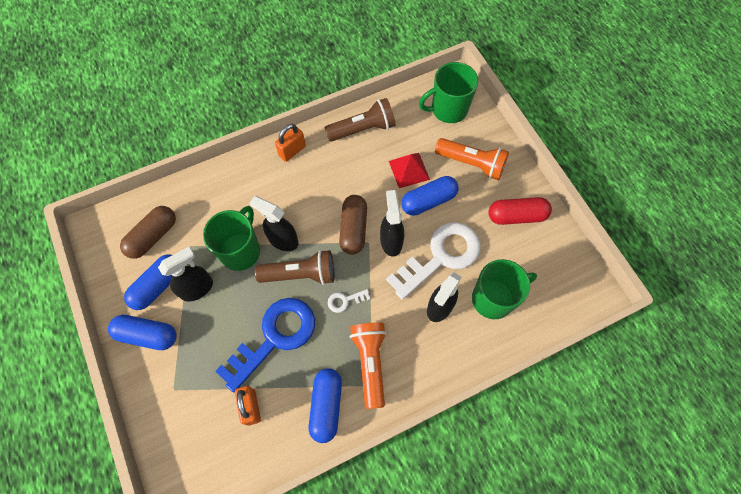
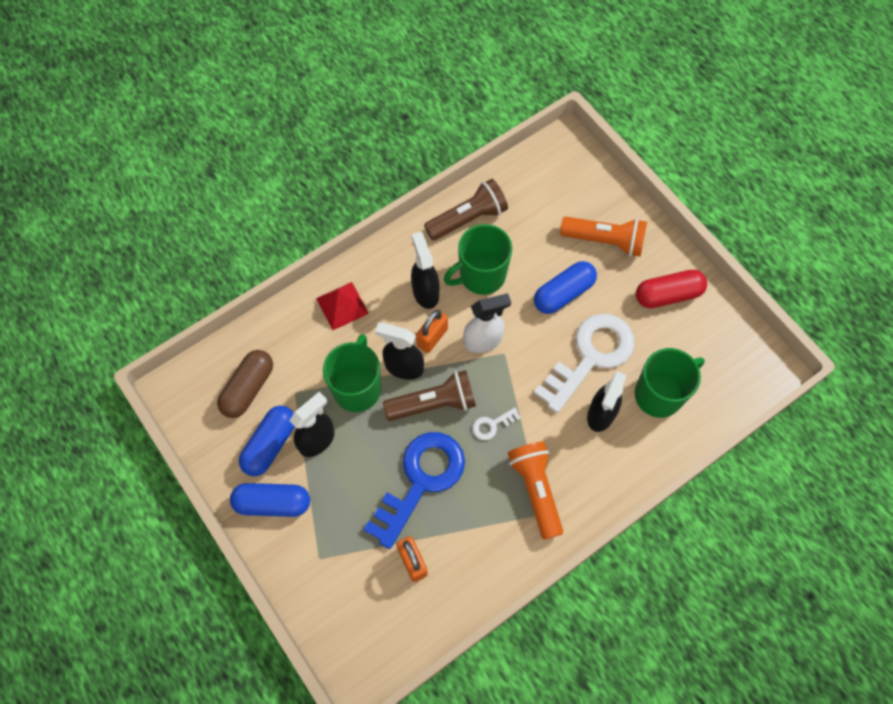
camera: 10 degrees left, 0 degrees up
(292, 151) = (389, 259): orange padlock -> orange padlock (432, 337)
(326, 406) = (497, 545): blue capsule -> none
(353, 229) = (483, 341): brown capsule -> white spray bottle
(391, 241) = (530, 347): black spray bottle -> black spray bottle (425, 292)
(409, 170) = (533, 260): red pyramid -> red pyramid (342, 305)
(448, 109) = (564, 179): green mug -> green mug (481, 275)

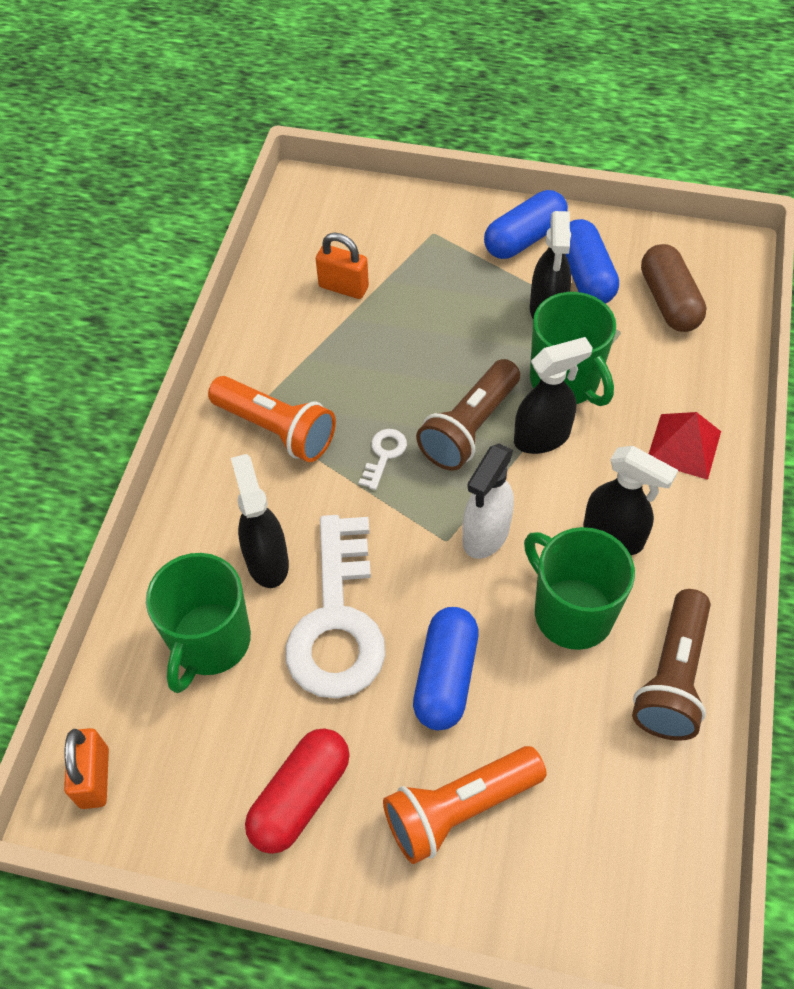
camera: 140 degrees right, 10 degrees down
(421, 481) = (406, 352): blue key -> none
(432, 337) = (547, 492): orange padlock -> orange padlock (94, 778)
(481, 275) = (571, 612): green mug -> green mug turned 60 degrees counterclockwise

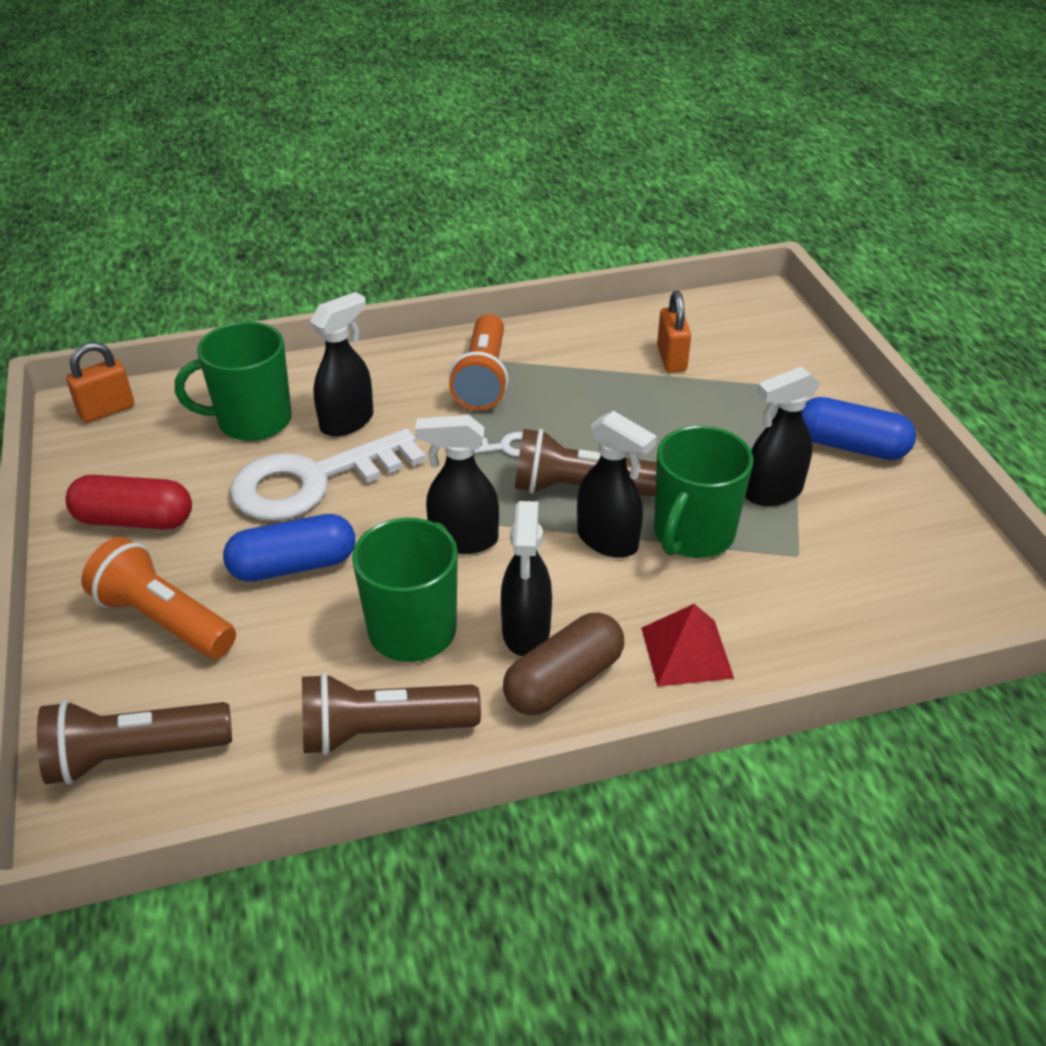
camera: 60 degrees right, 15 degrees down
(485, 535) = (463, 540): white spray bottle -> black spray bottle
(585, 275) = (847, 504): blue capsule -> none
(616, 878) = (135, 755): none -> brown flashlight
(669, 301) = (878, 579): brown capsule -> brown capsule (564, 681)

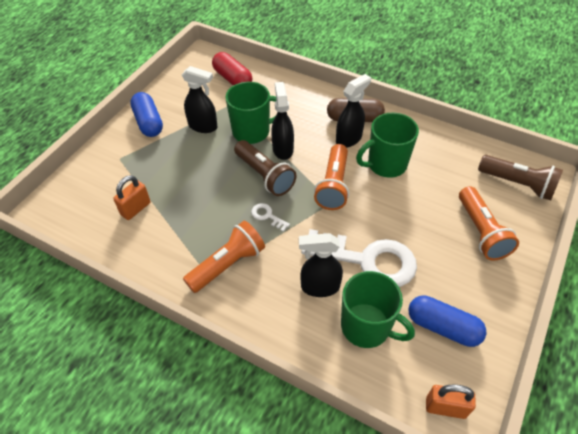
camera: 135 degrees left, 10 degrees up
(134, 520) = (469, 298): red capsule -> red capsule (232, 79)
(293, 565) = (410, 221): blue capsule -> blue capsule (443, 327)
(383, 731) = (426, 140): brown flashlight -> none
(463, 540) = (333, 185): black spray bottle -> orange flashlight
(687, 652) = (307, 102): red pyramid -> none

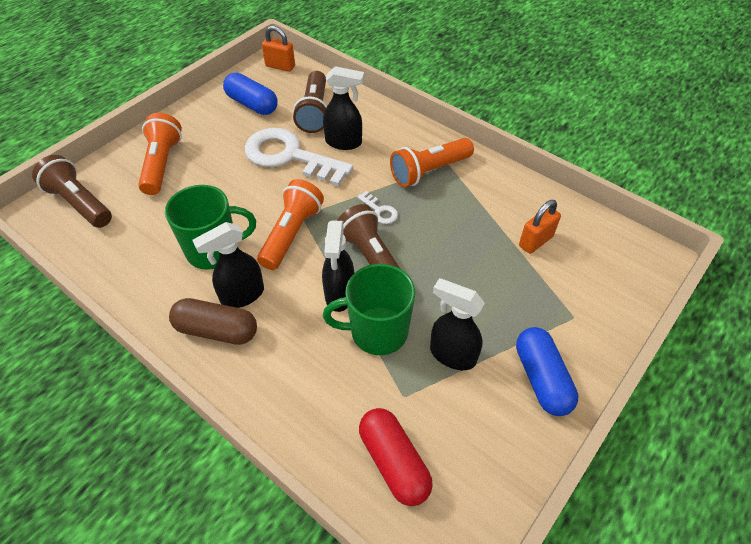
camera: 170 degrees left, 0 degrees up
(366, 327) = (314, 112): green mug -> brown flashlight

